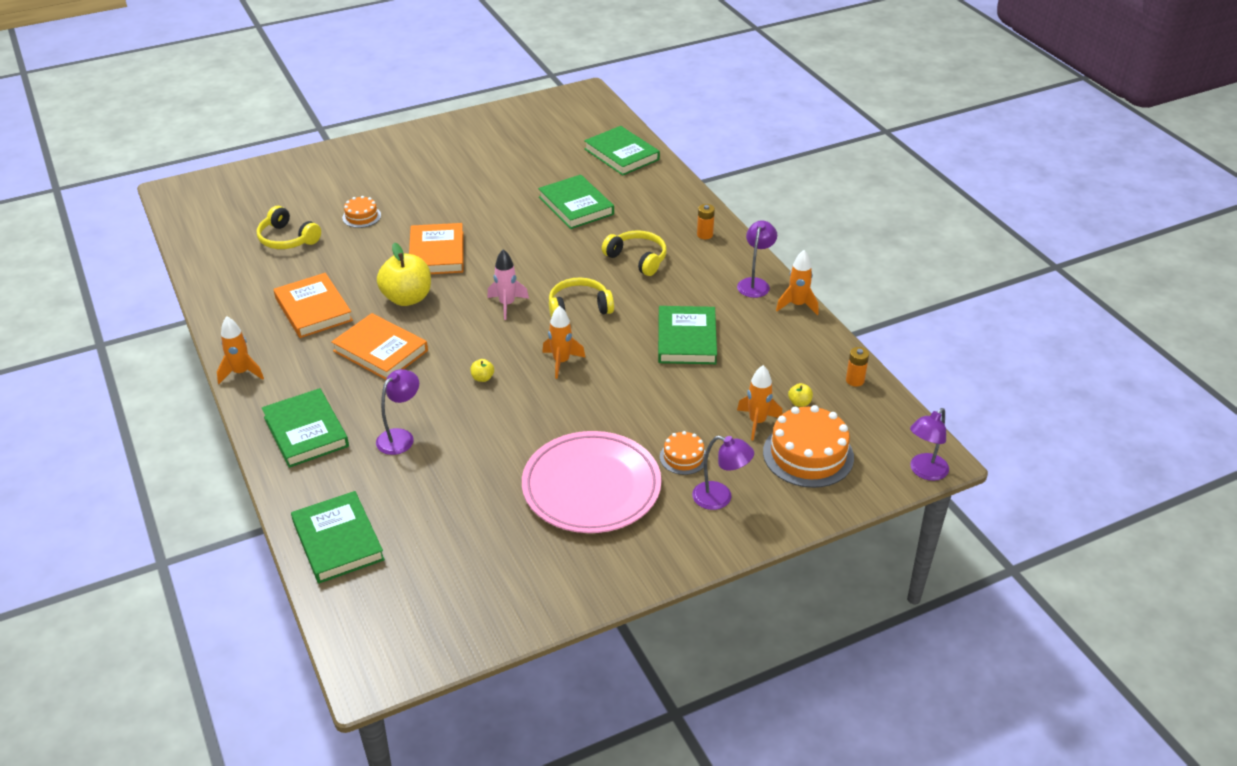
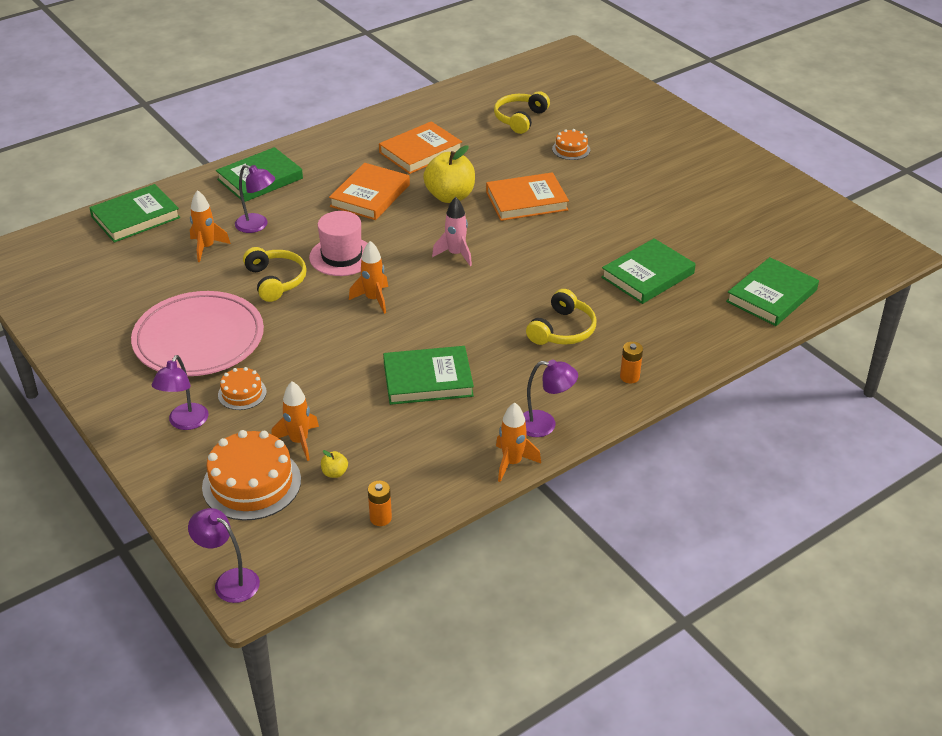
camera: 80 degrees right, 0 degrees up
(241, 373) = (328, 135): orange rocket -> orange rocket (206, 248)
(482, 378) = (341, 256): yellow apple -> pink hat
(579, 308) = (463, 300): yellow headphones -> yellow headphones (275, 281)

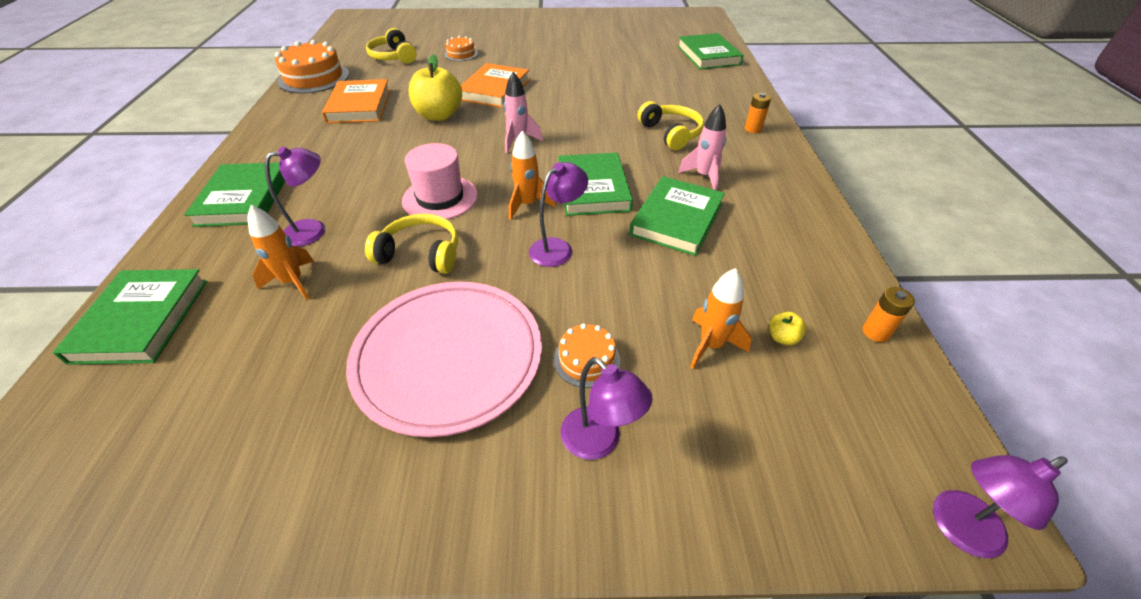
camera: 55 degrees left, 5 degrees up
(251, 483) = (763, 420): orange cake -> orange cake (314, 78)
(370, 195) = (376, 149): orange book -> none
(508, 373) = (704, 176): none -> pink rocket
(512, 463) = (828, 219): orange rocket -> none
(545, 425) = (786, 184): purple lamp -> purple lamp (557, 248)
(647, 275) = (641, 82): green book -> green book (593, 188)

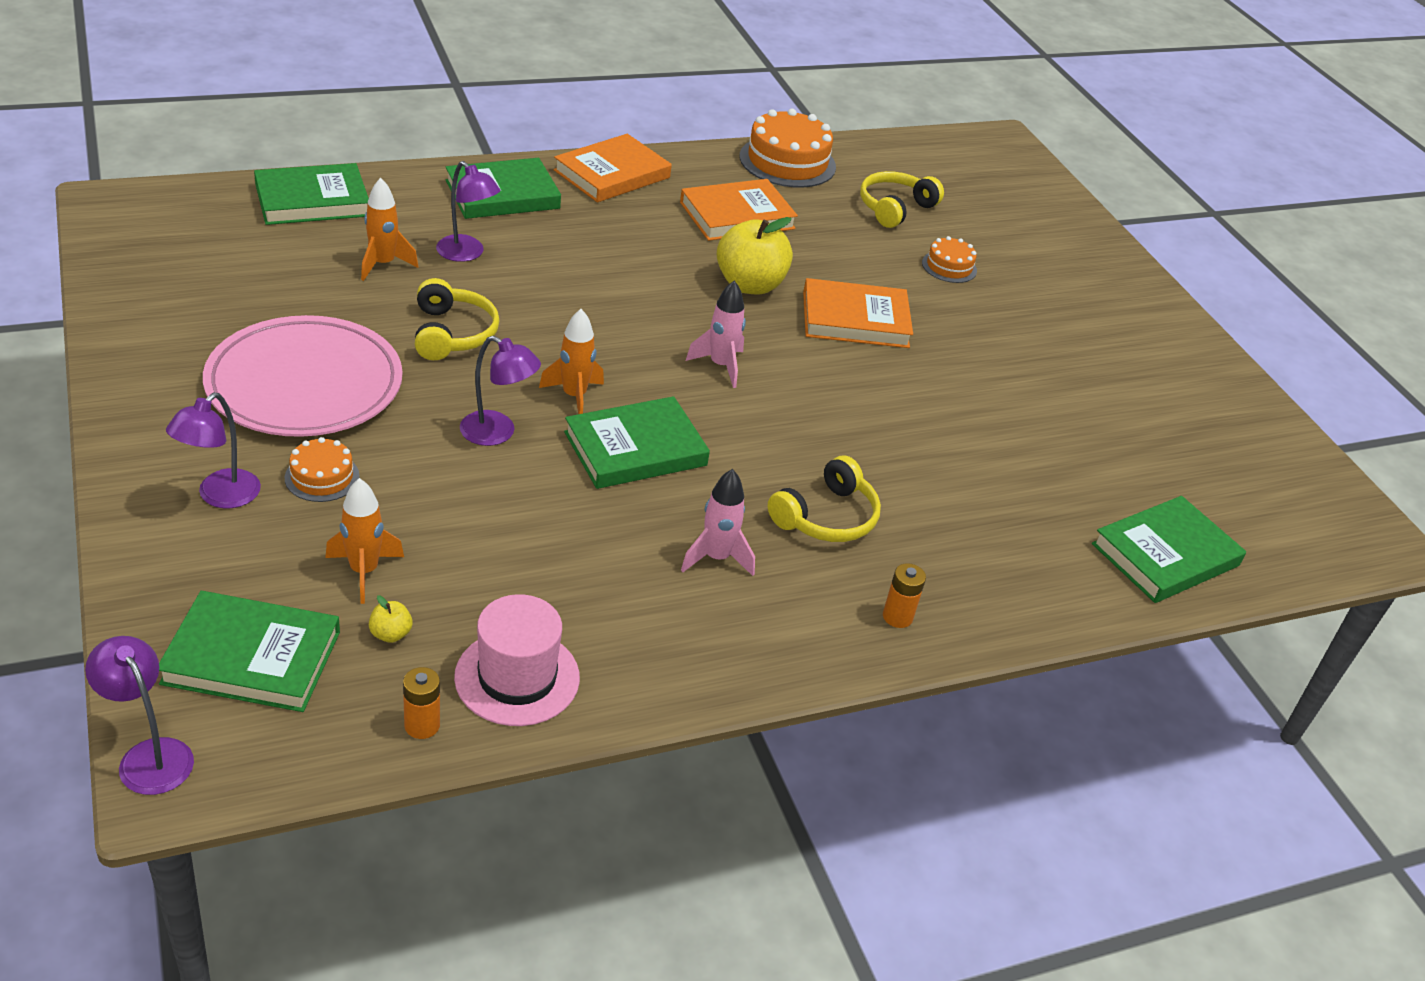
camera: 65 degrees right, 5 degrees down
(264, 144) = (612, 174): none -> orange book
(440, 198) = (560, 325): pink hat -> pink hat (517, 677)
(677, 219) = (595, 533): green book -> green book (252, 658)

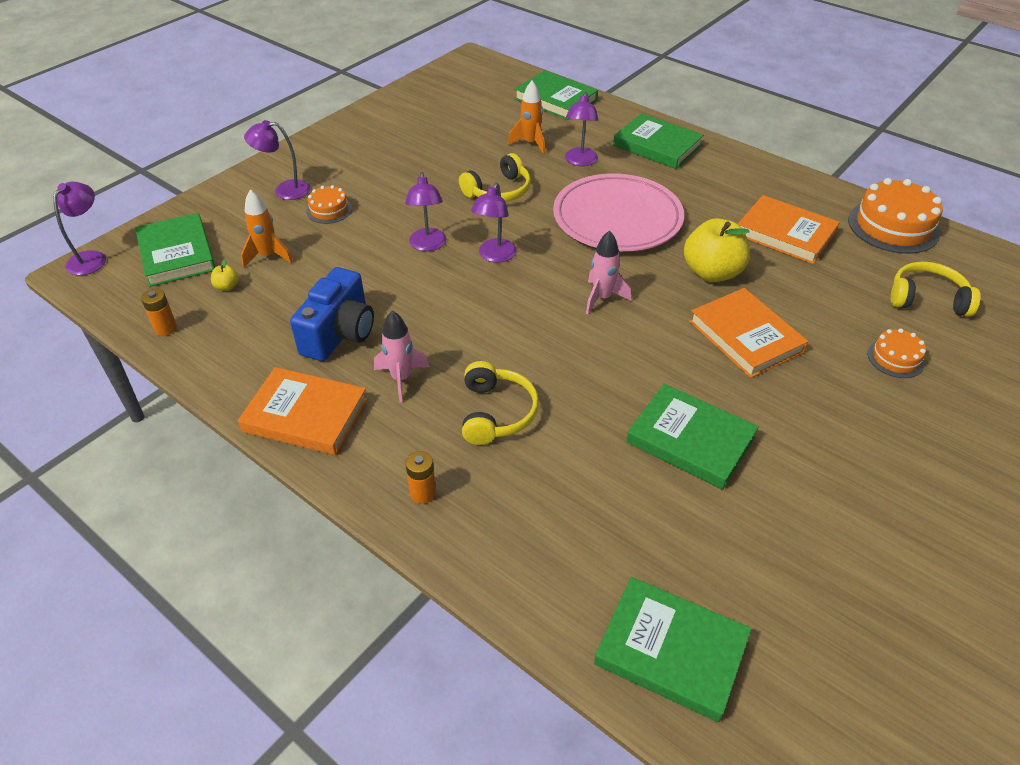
camera: 65 degrees right, 5 degrees up
(305, 384) = (397, 170): pink plate -> pink plate (617, 218)
(517, 677) = (226, 344): pink hat -> none
(574, 396) = (494, 256): orange rocket -> purple lamp
(592, 572) = (339, 333): none -> blue camera
(612, 174) = (746, 169): orange book -> orange book (305, 415)
(635, 449) = (472, 300): green book -> green book (690, 440)
(826, 517) = (496, 413): yellow headphones -> yellow headphones turned 105 degrees counterclockwise

